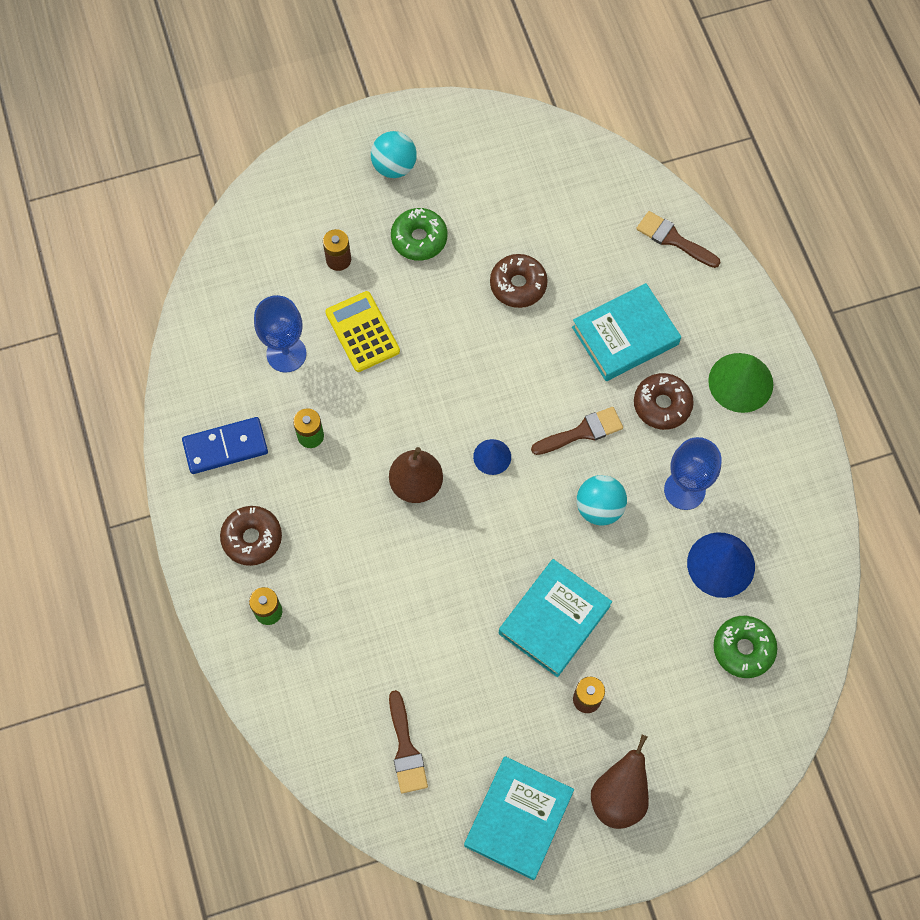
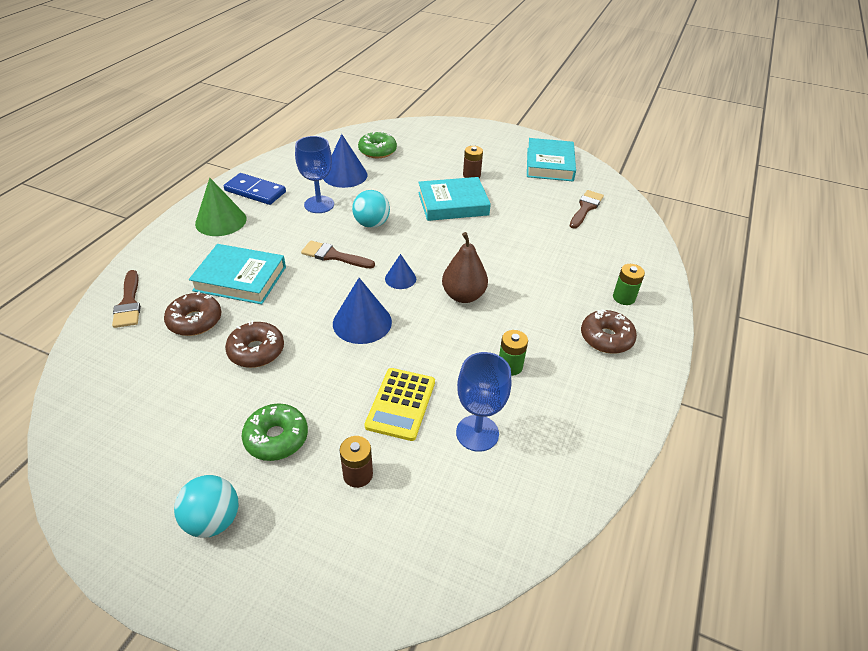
camera: 140 degrees left, 25 degrees down
(225, 447) = (585, 403): blue domino -> blue domino (255, 191)
(470, 379) = (362, 322): none -> blue cone
(518, 819) = (549, 164): turquoise book -> turquoise book turned 60 degrees counterclockwise
(619, 796) = (494, 148): brown pear -> none
(662, 405) = (274, 238): brown donut -> brown donut (195, 321)

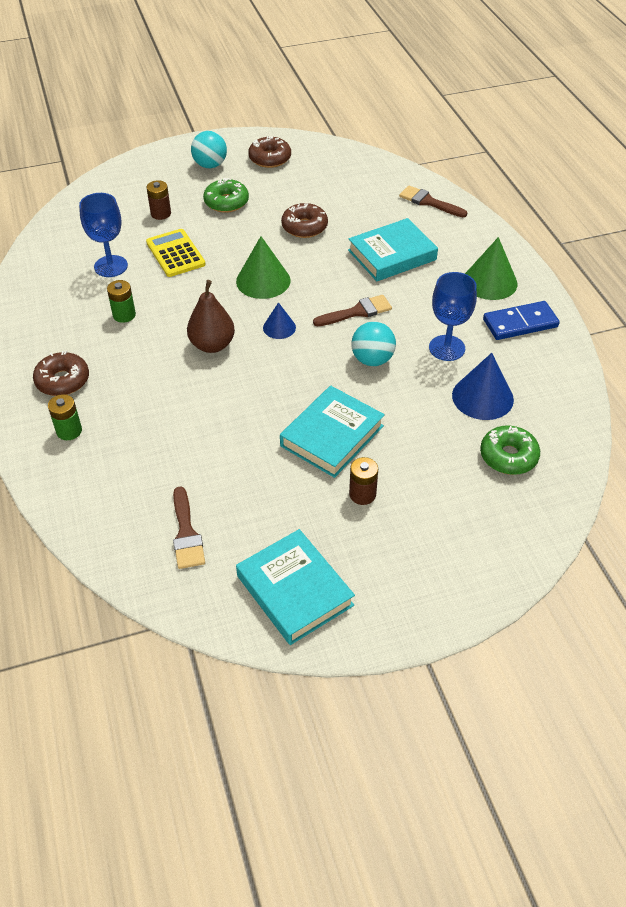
camera: 140 degrees right, 5 degrees up
(195, 321) = (370, 218): brown donut -> brown donut (270, 158)
(362, 322) = (263, 280): blue cone -> green cone

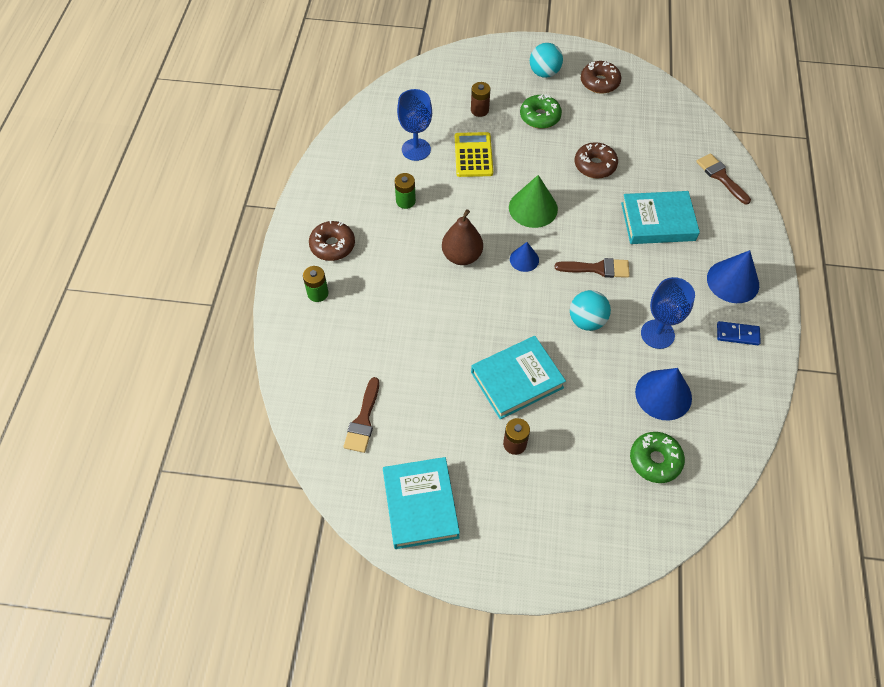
camera: 25 degrees right, 10 degrees up
(490, 282) = (733, 281): green cone -> blue cone
(520, 323) = (737, 334): blue domino -> blue domino, size x0.64

